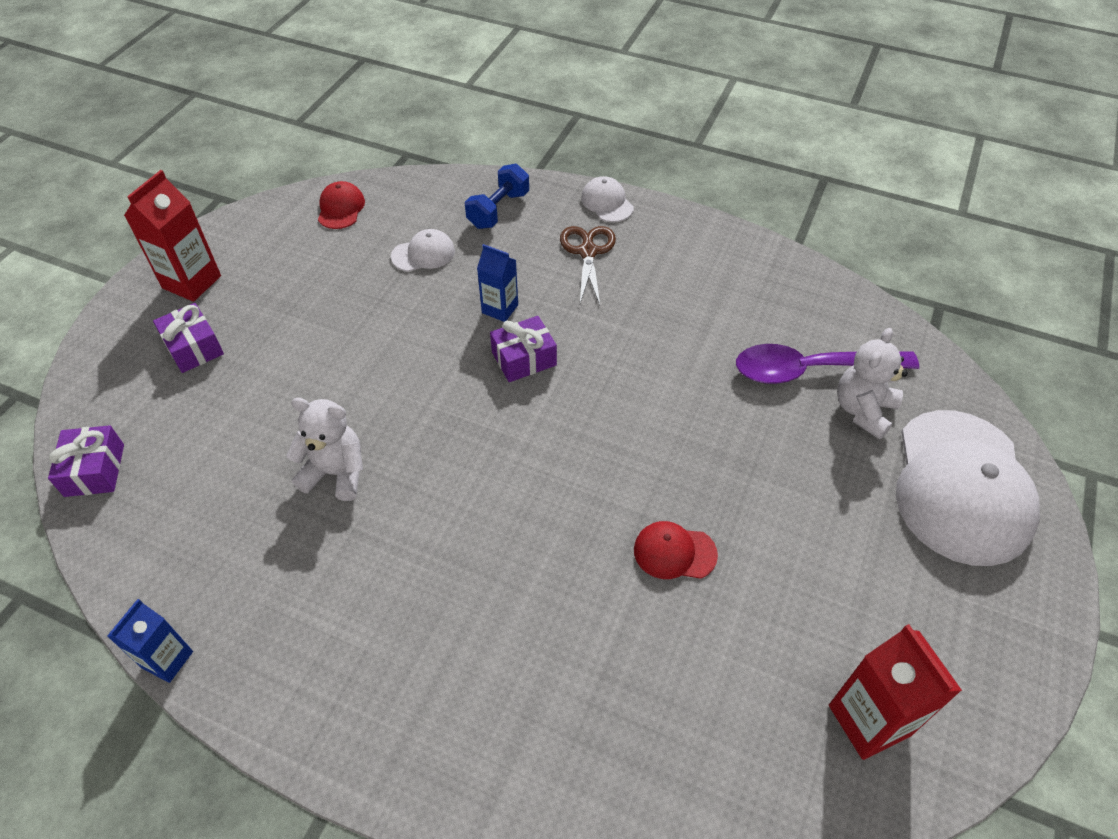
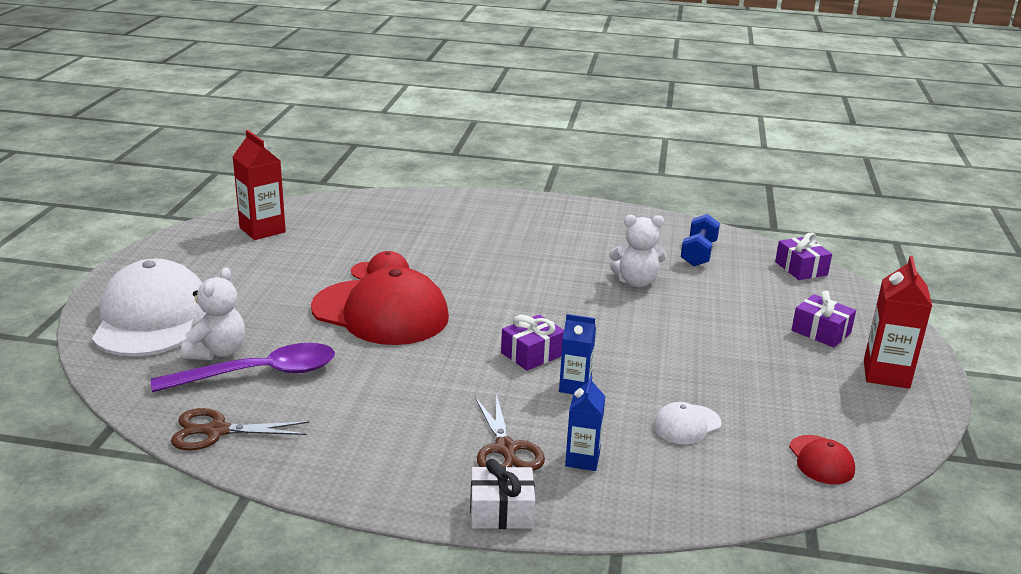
camera: 165 degrees right, 25 degrees down
(167, 659) = (665, 216): blue carton -> blue carton (582, 459)
(498, 210) = (635, 483): blue dumbbell -> blue dumbbell (698, 254)
(607, 202) = (501, 511): white cap -> white gift
(680, 455) = (380, 313): none -> red cap
(835, 303) = (216, 431): none -> brown scissors

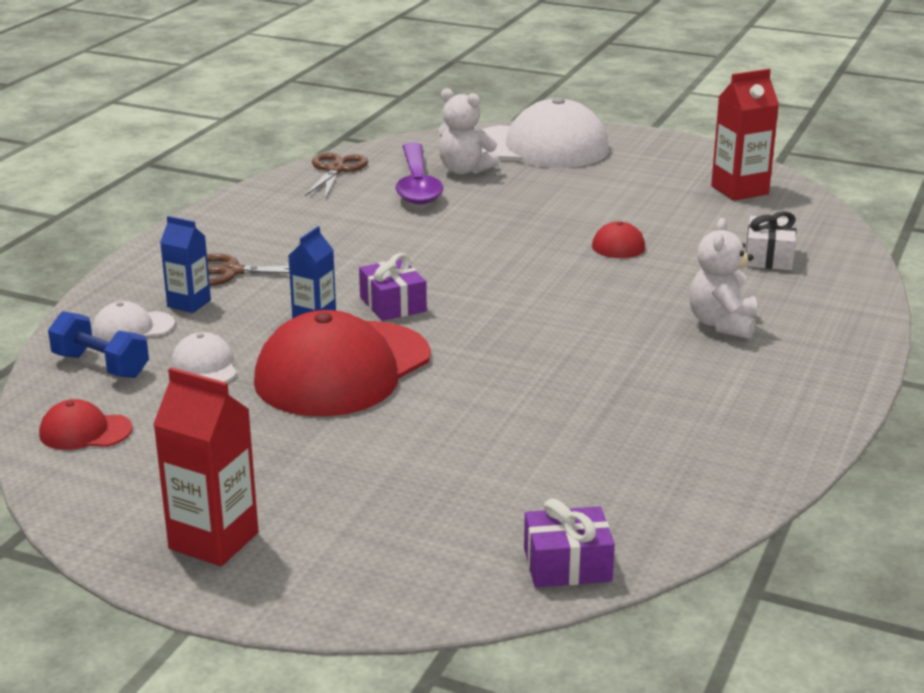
camera: 105 degrees right, 0 degrees up
(380, 313) = (516, 237): red cap -> red cap (342, 369)
(501, 511) = (147, 261): white gift -> white gift (769, 257)
(636, 282) = (554, 398): white teddy bear -> white teddy bear (722, 324)
(646, 481) = (133, 328): none -> white cap
(698, 254) = (641, 472): blue dumbbell -> blue dumbbell (101, 366)
(821, 332) = (352, 519): purple gift -> none

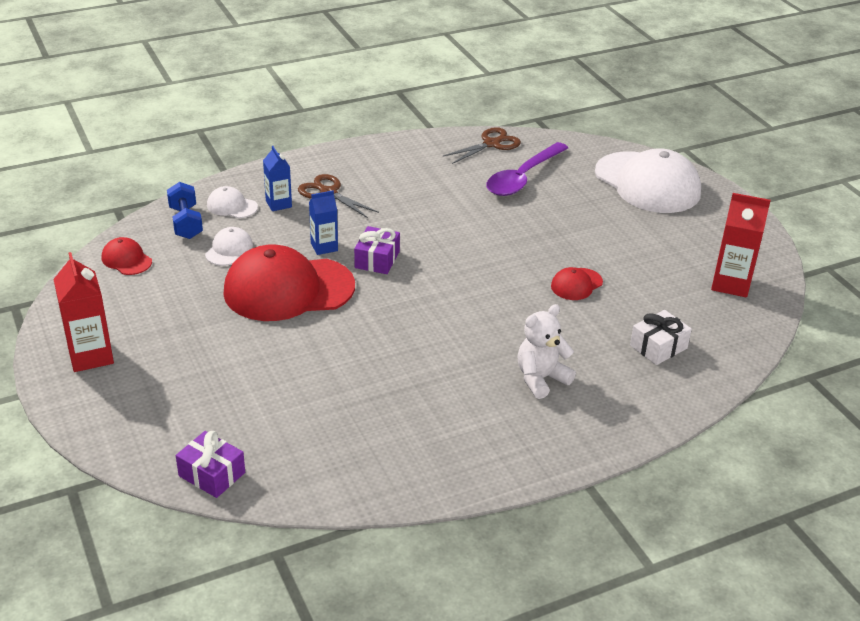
camera: 40 degrees right, 10 degrees up
(464, 170) = (569, 180): white teddy bear -> none

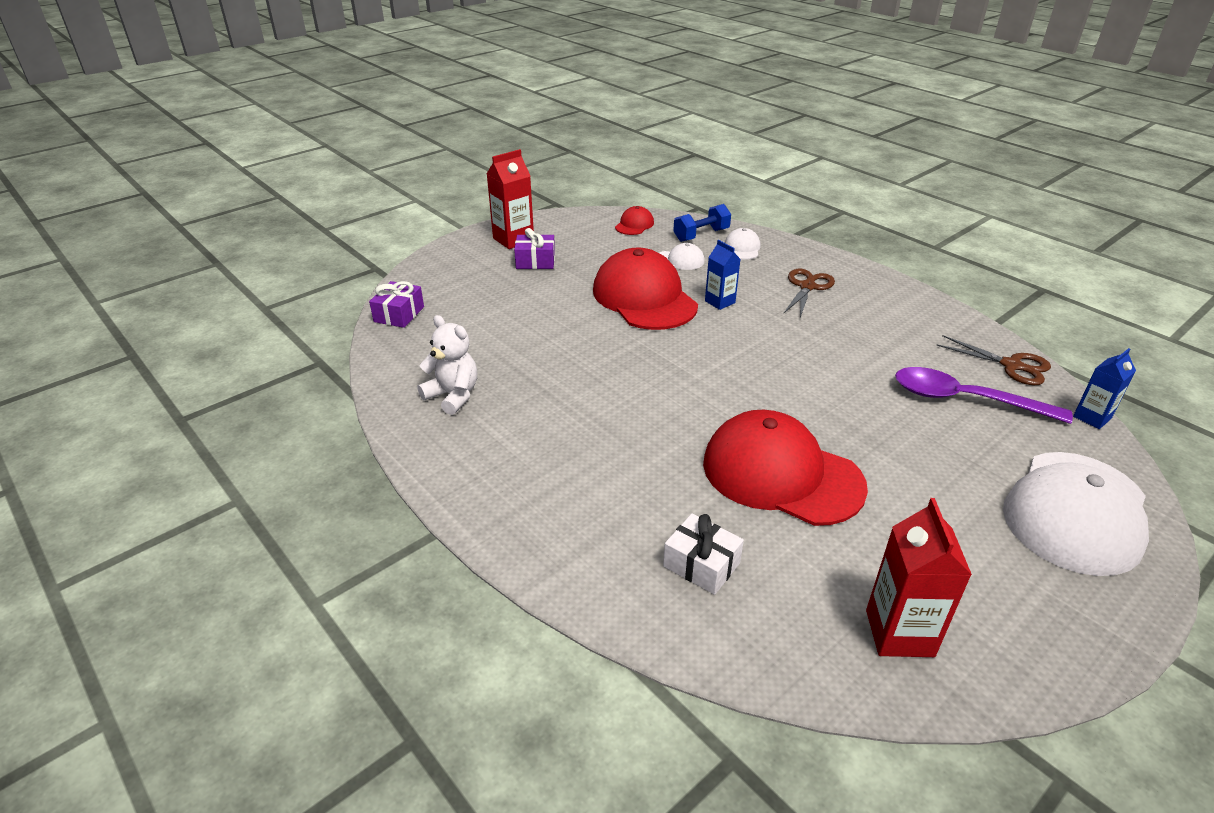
camera: 75 degrees right, 0 degrees up
(278, 204) = (766, 267): blue carton -> blue carton (1092, 417)
(377, 259) = (722, 333): purple gift -> purple gift (535, 261)
(541, 379) = (591, 470): white teddy bear -> white teddy bear (453, 396)
(576, 284) = (781, 474): red cap -> red cap, size x2.27

